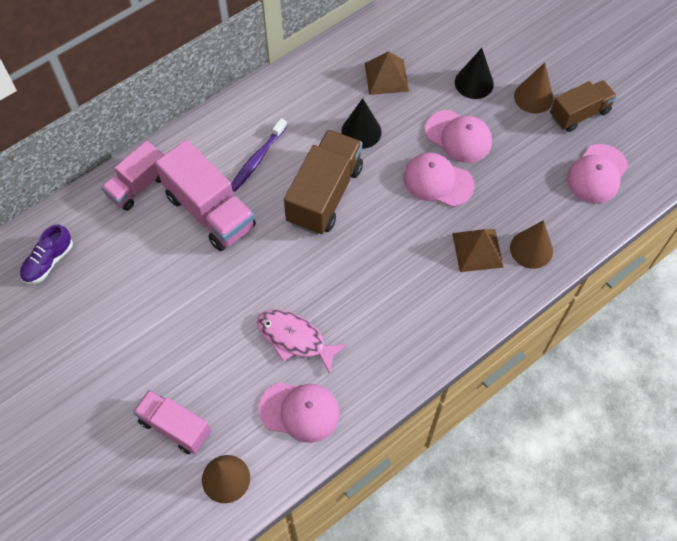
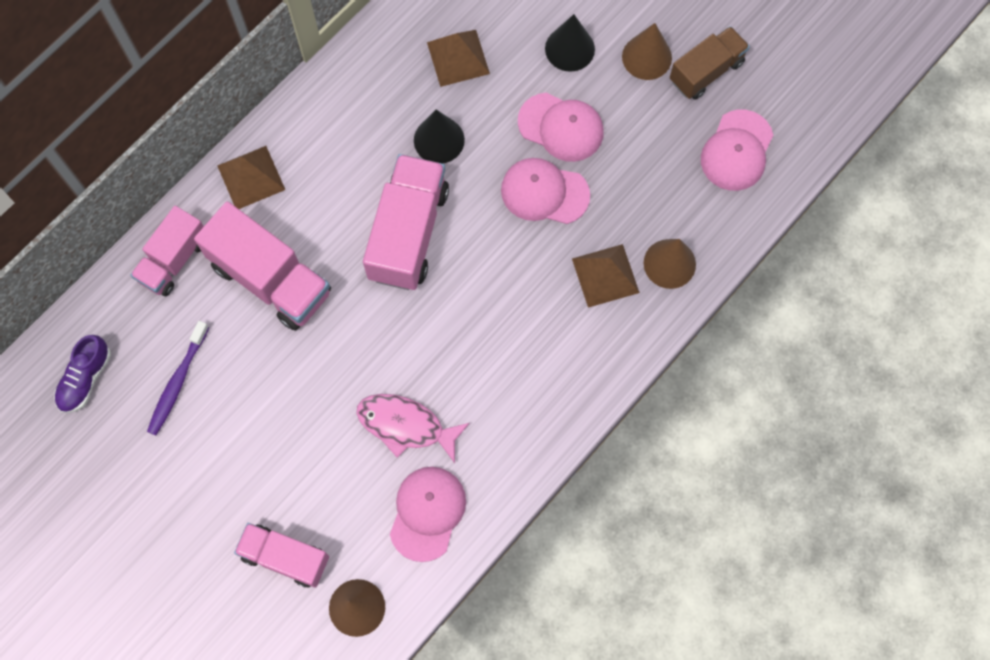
camera: 10 degrees left, 10 degrees up
(211, 136) = (251, 177): none -> brown pyramid
(257, 159) = (316, 199): purple toothbrush -> purple toothbrush (177, 382)
(299, 411) = (427, 513): pink cap -> pink cap turned 75 degrees counterclockwise
(325, 194) = (408, 233): brown truck -> pink truck

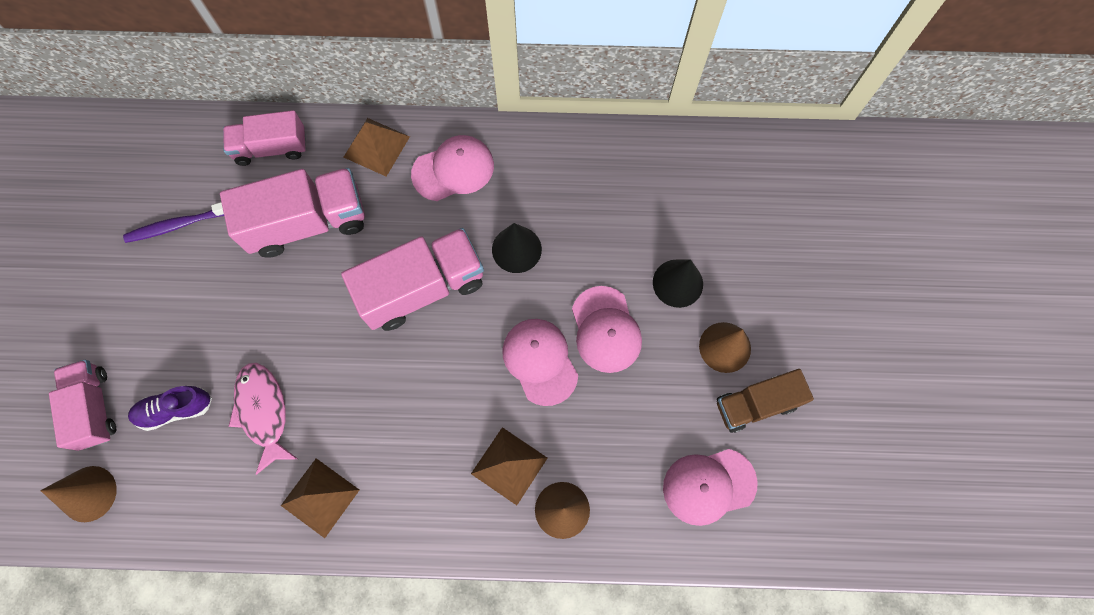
camera: 50 degrees right, 0 degrees up
(85, 379) = (137, 164): purple shoe -> purple shoe (175, 409)
(271, 279) = (308, 223): pink truck -> pink truck turned 105 degrees counterclockwise
(427, 513) = (203, 486): pink cap -> pink cap (453, 170)
(458, 58) = (596, 209): brown pyramid -> brown pyramid (320, 497)
(706, 71) = (755, 404): brown truck -> brown truck turned 150 degrees clockwise

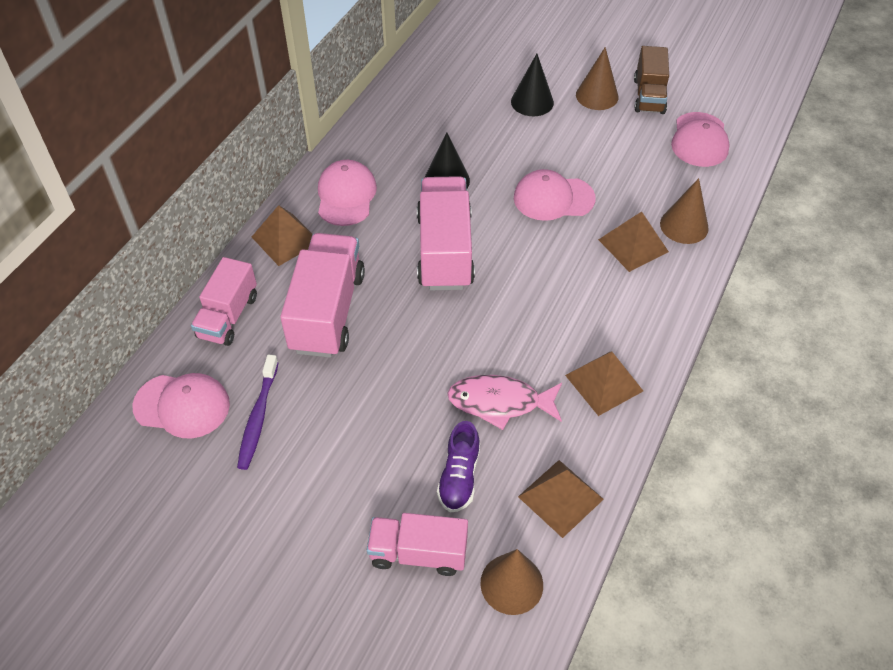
camera: 65 degrees left, 20 degrees down
(182, 503) = (560, 498): none -> brown pyramid
(605, 329) = (547, 152): pink cap -> pink cap (182, 405)

